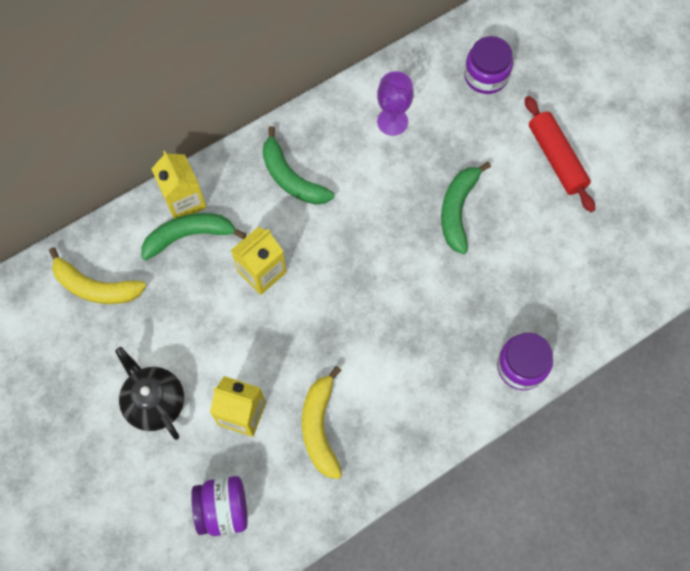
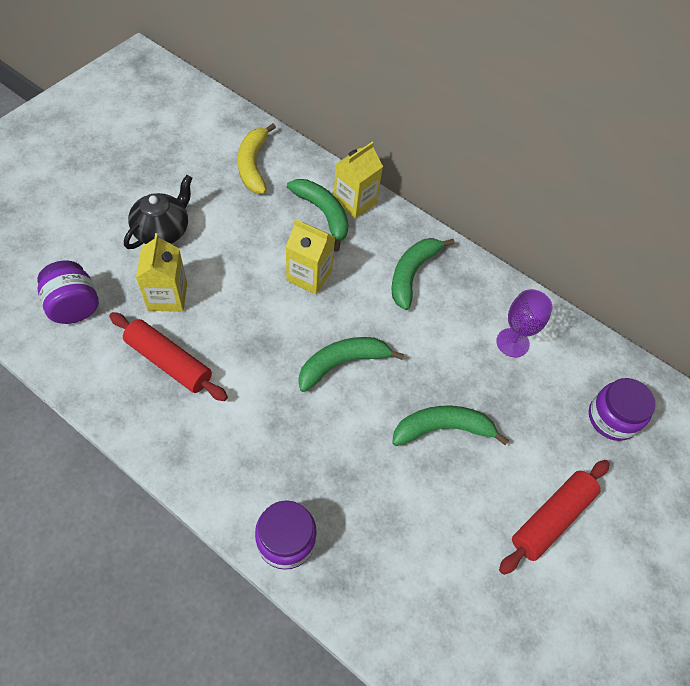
camera: 65 degrees right, 10 degrees down
(320, 427) = (169, 362): yellow banana -> red rolling pin
(369, 272) = (342, 363): none -> green banana

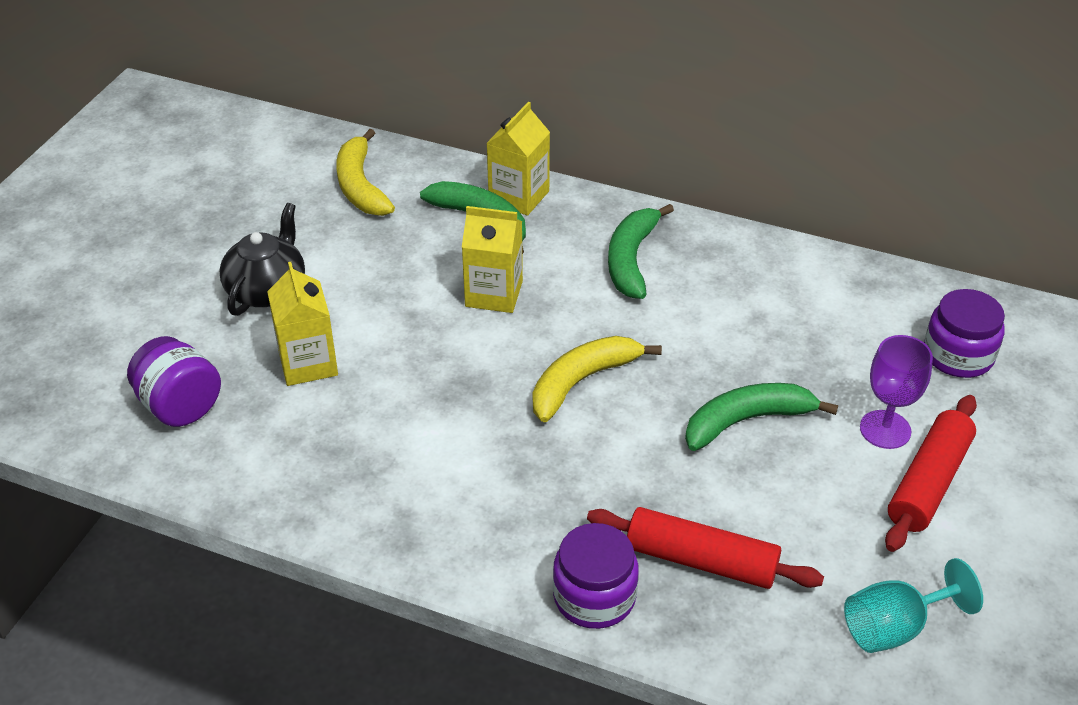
camera: 10 degrees left, 15 degrees down
(169, 362) = (344, 438): red rolling pin -> red rolling pin (701, 561)
(342, 363) = (581, 381): green banana -> yellow banana
(482, 631) = (894, 627): none -> turquoise goblet
(512, 342) = (796, 304): purple goblet -> purple goblet (885, 429)

